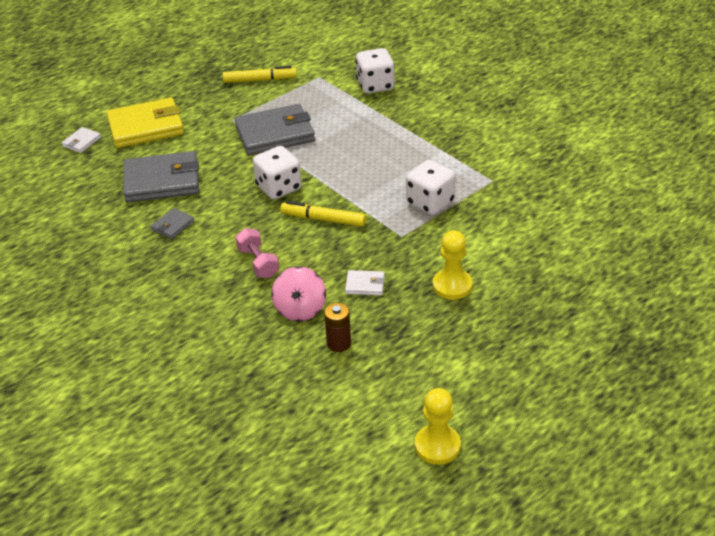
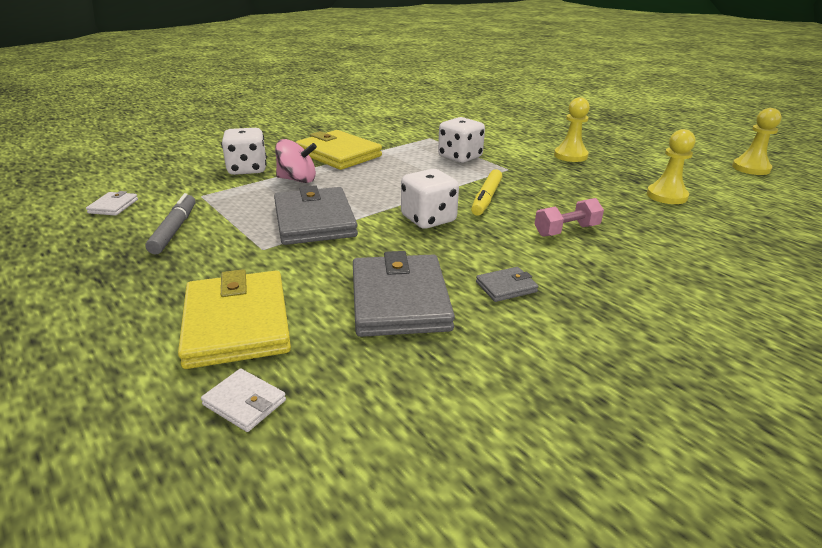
camera: 90 degrees left, 10 degrees down
(173, 225) = (506, 287): grey wallet -> grey wallet turned 60 degrees counterclockwise
(260, 80) = (174, 230): yellow marker -> grey marker
(300, 309) = (630, 211): pink spinning top -> pink spinning top (297, 180)
(339, 343) = (666, 196): brown battery -> yellow pawn
(365, 285) = (582, 184): white wallet -> white wallet (113, 206)
(423, 127) = (338, 154): none -> yellow wallet

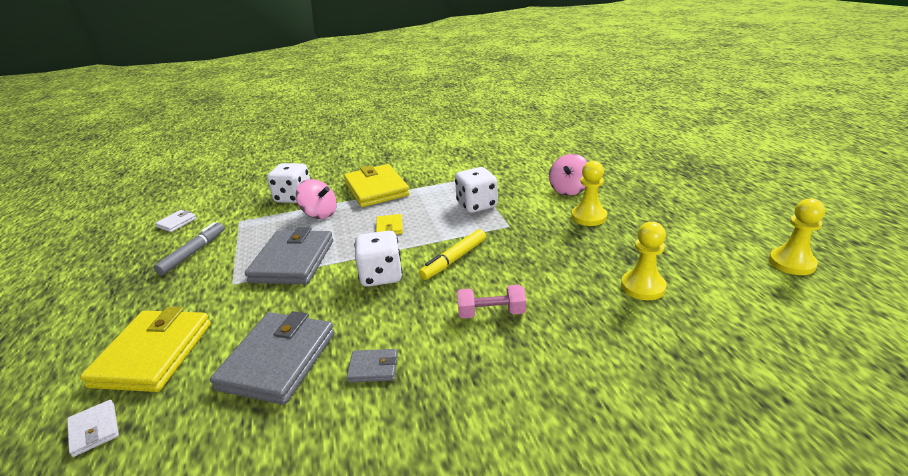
camera: 25 degrees right, 0 degrees up
(391, 182) = (389, 227): none -> yellow wallet
(531, 139) = (569, 190): none -> pink spinning top

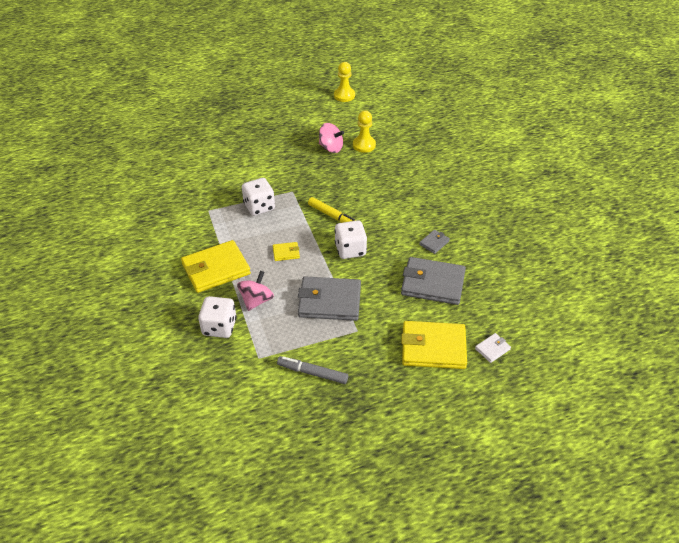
camera: 95 degrees left, 15 degrees up
(177, 223) = (255, 410): white wallet -> none
(373, 368) = (434, 243): grey wallet -> grey wallet turned 45 degrees clockwise
(491, 313) = (387, 200): pink dumbbell -> none
(569, 190) = (244, 160): pink spinning top -> pink spinning top (331, 148)
(588, 217) = (286, 155): yellow pawn -> none

